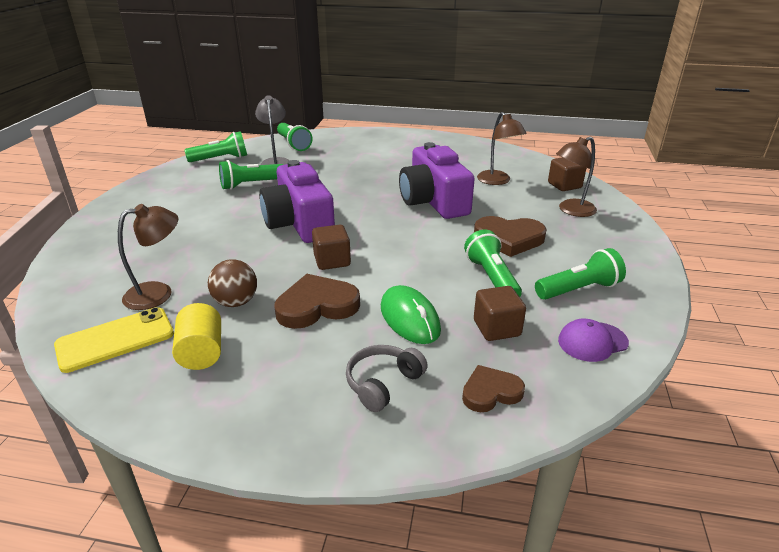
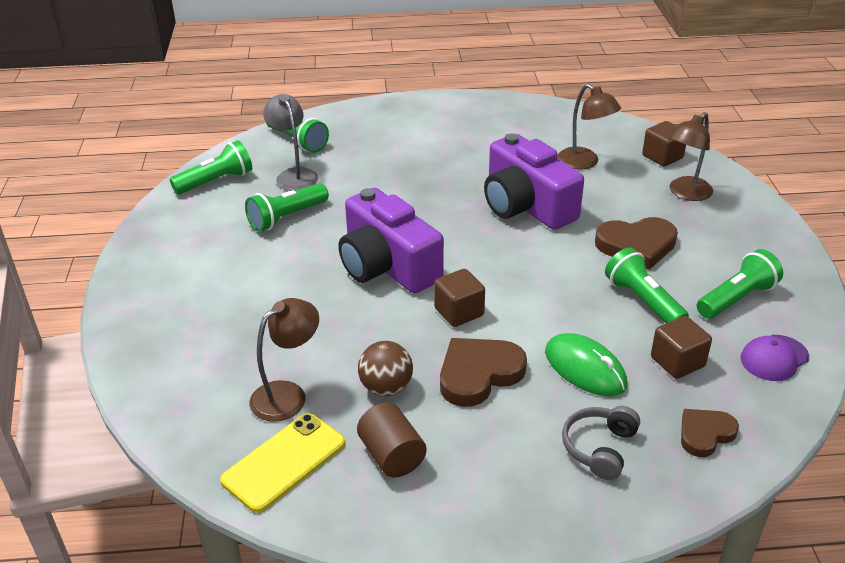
camera: 15 degrees left, 5 degrees up
(201, 352) = (392, 455): yellow cylinder -> brown cylinder

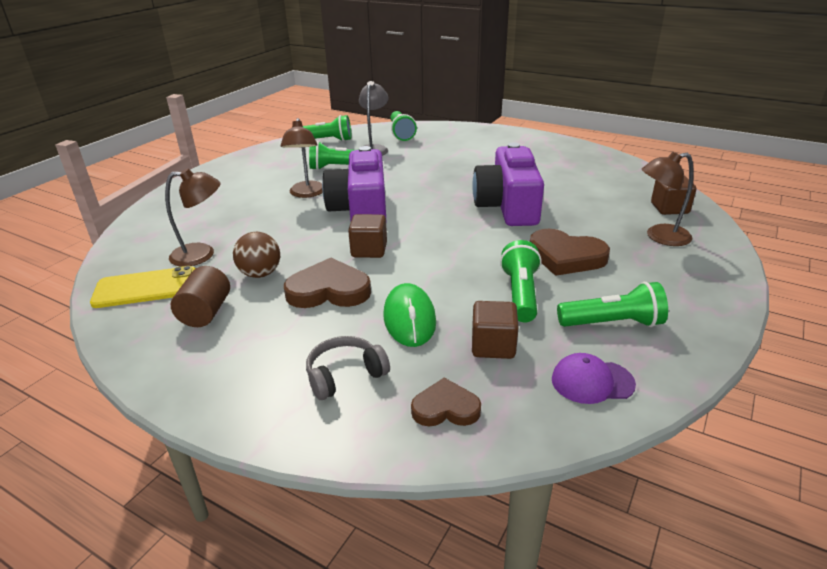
camera: 35 degrees right, 5 degrees down
(584, 163) = (592, 194): brown lamp -> brown lamp (307, 193)

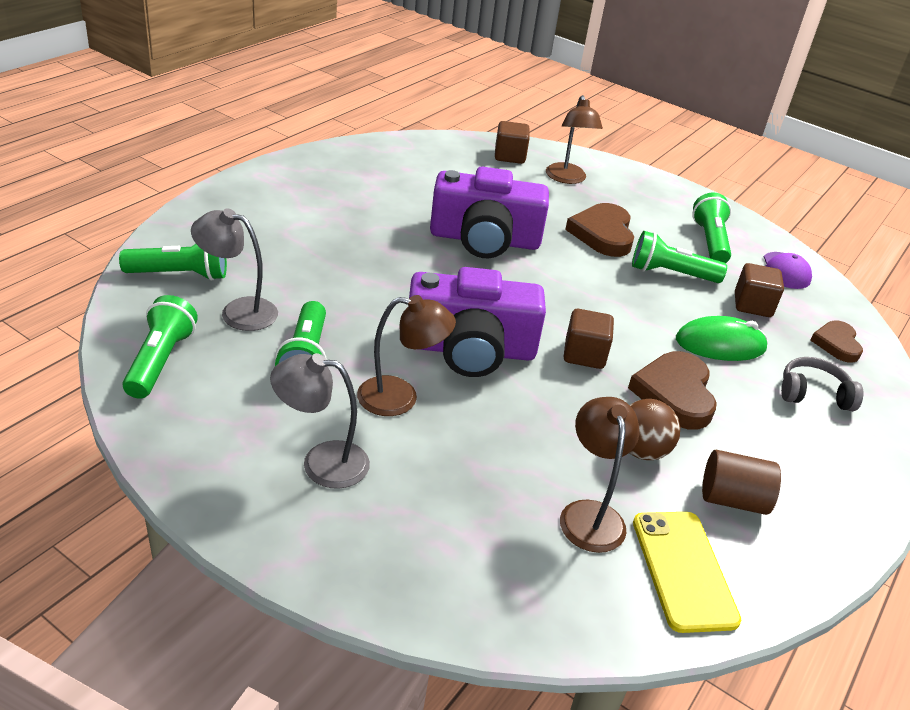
camera: 90 degrees left, 5 degrees up
(252, 180) = (321, 462): none -> grey lamp
(345, 375) = (813, 394): grey headphones -> grey headphones turned 120 degrees clockwise
(566, 257) = (602, 234): brown heart -> brown heart turned 150 degrees clockwise

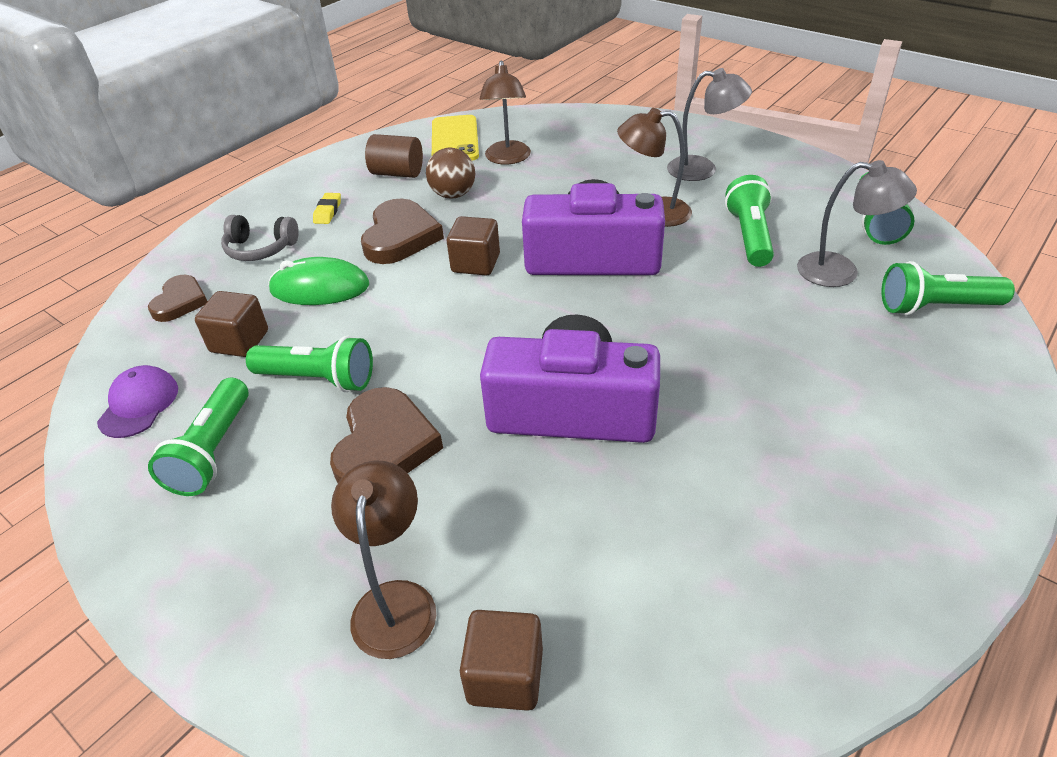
camera: 170 degrees left, 5 degrees up
(779, 439) = (328, 211): none -> yellow eraser

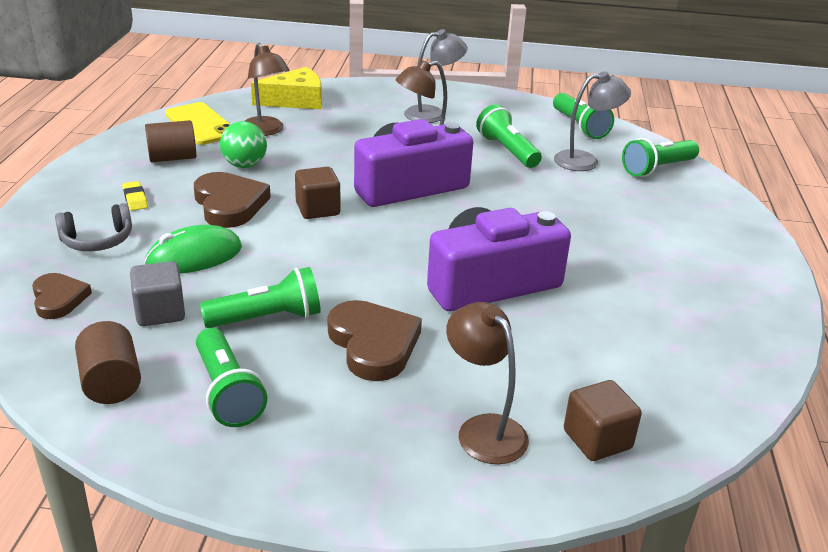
camera: 35 degrees left, 10 degrees down
(139, 404) = (111, 383): purple cap -> brown cylinder
(239, 341) = (160, 312): brown cube -> grey cube
(453, 195) = (244, 165): brown ball -> green ball
(568, 127) = (295, 100): none -> yellow cheese

